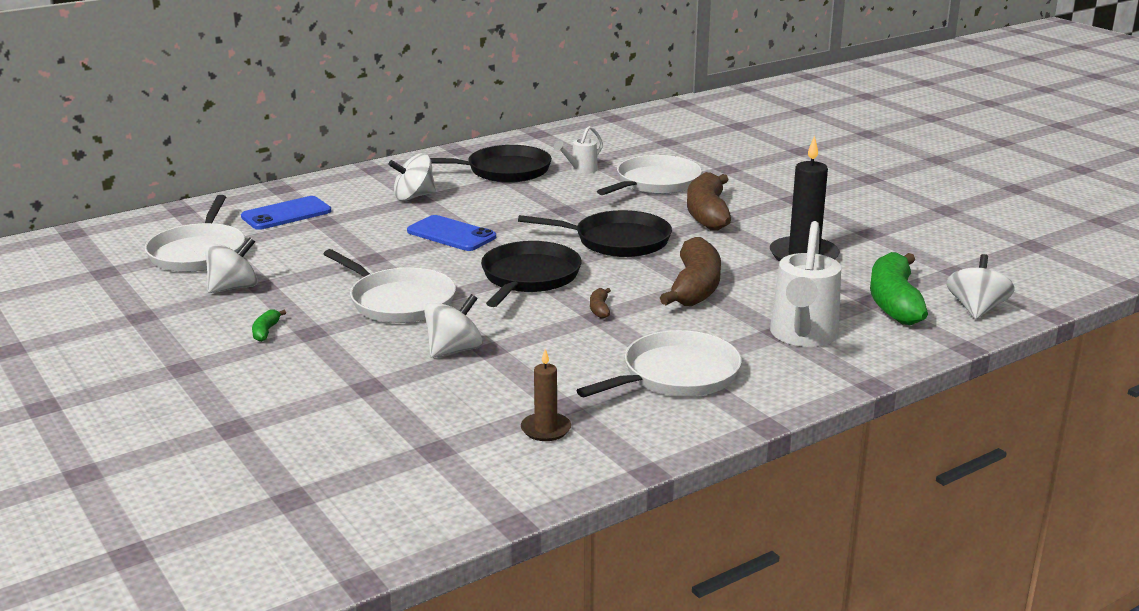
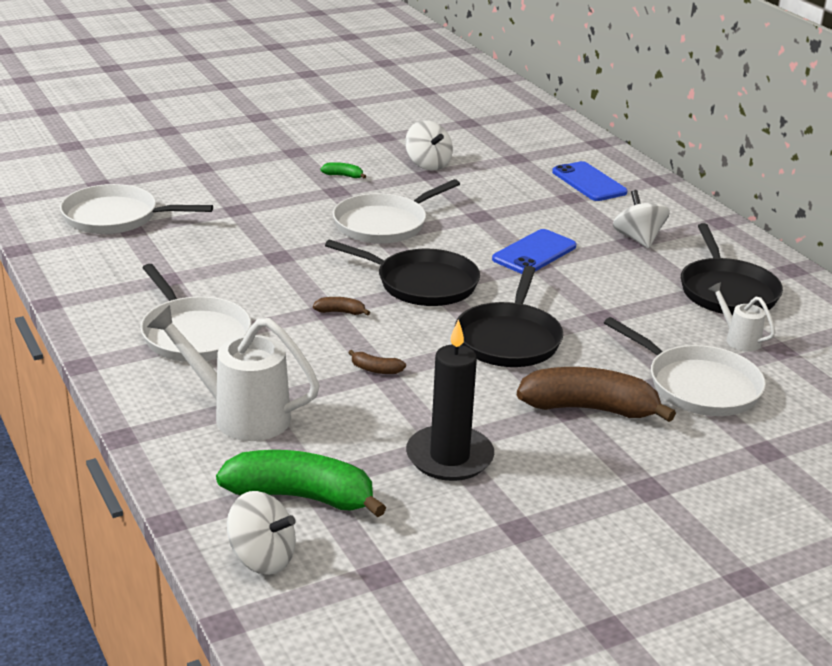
camera: 95 degrees right, 5 degrees up
(198, 253) = (501, 151): white pan -> white pan (115, 217)
(454, 350) = (283, 242): white spinning top -> none
(546, 429) = (134, 269): brown candle -> none
(695, 288) = (376, 370): brown banana -> brown banana, size x0.41

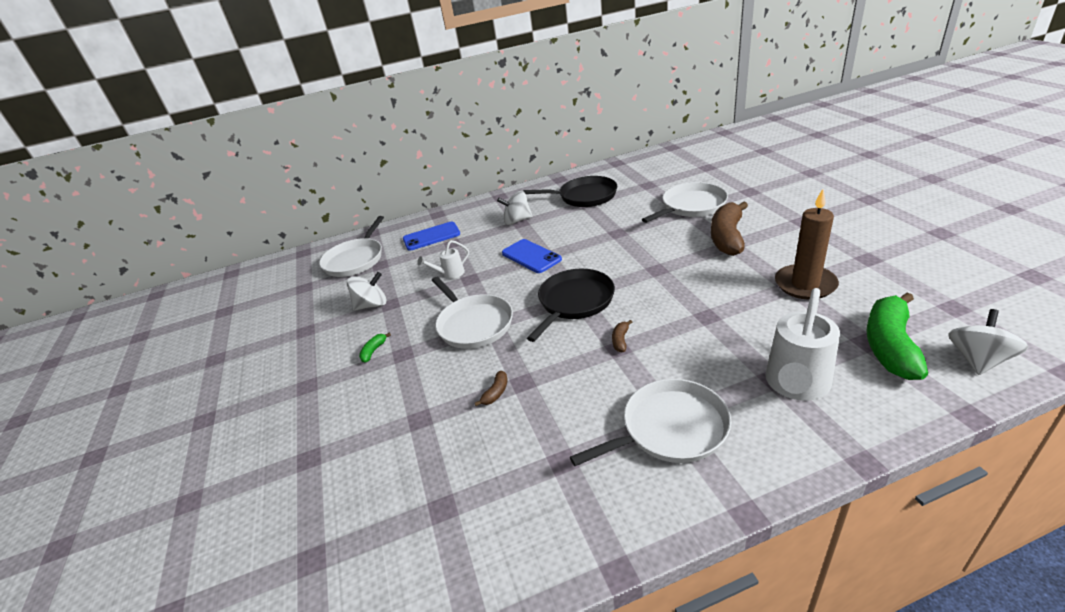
camera: 75 degrees left, 5 degrees up
(115, 217) = (409, 528): white pan -> white pan (355, 260)
(376, 370) = (704, 319): brown banana -> brown banana (496, 393)
(449, 457) = (805, 284): black candle -> brown candle
(509, 339) = (650, 265): black pan -> none
(738, 339) = (638, 195): white watering can -> white watering can (450, 274)

